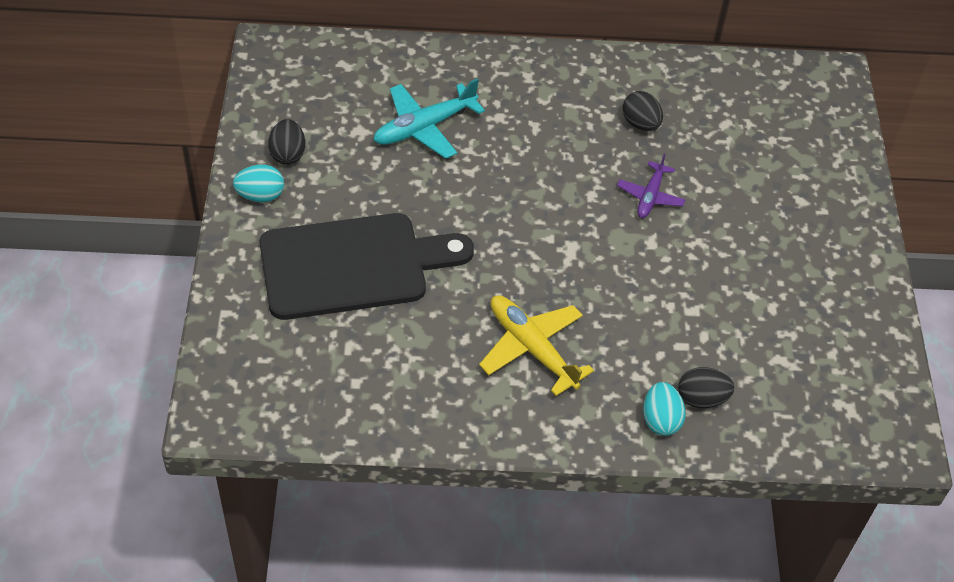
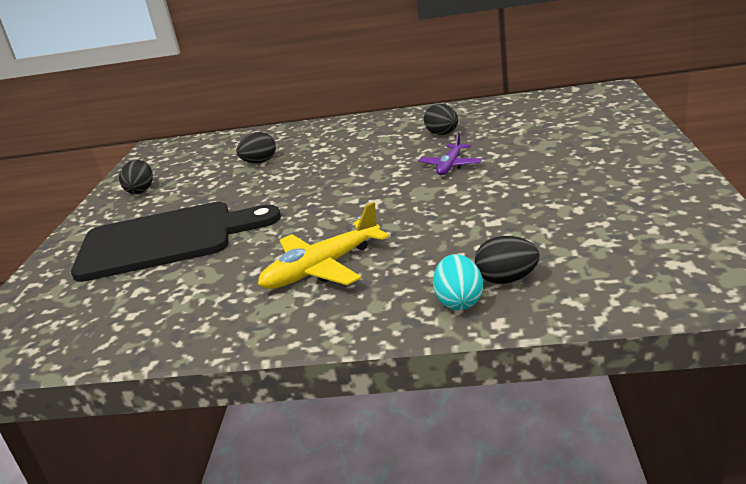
camera: 10 degrees right, 25 degrees down
(260, 195) = (106, 214): turquoise egg -> none
(425, 127) = (260, 162): turquoise plane -> black egg
(532, 349) = (323, 268): yellow plane -> yellow plane turned 90 degrees counterclockwise

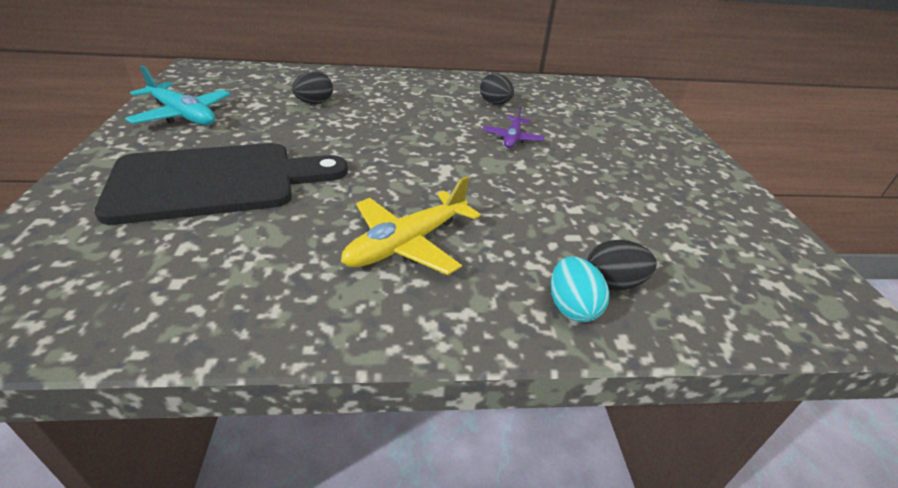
camera: 15 degrees left, 10 degrees up
(141, 190) = (182, 115): black egg -> turquoise plane

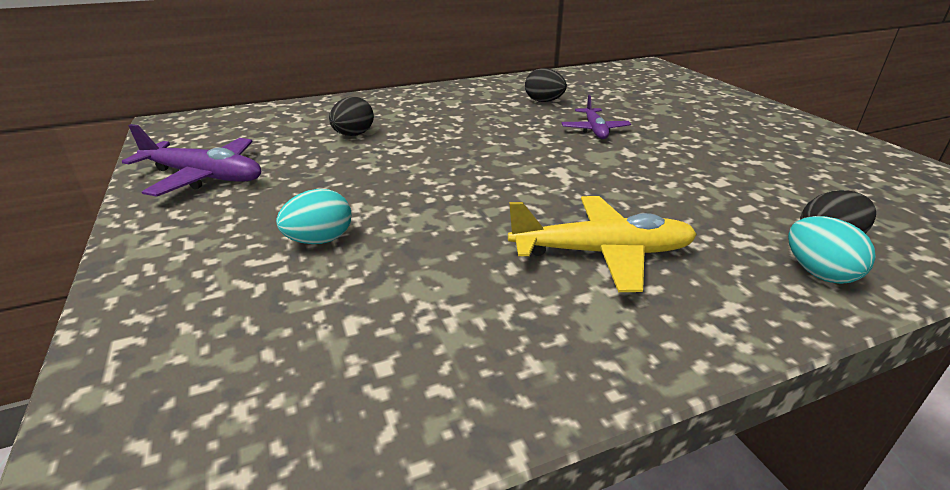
camera: 15 degrees left, 5 degrees down
(182, 115) = (203, 177): turquoise plane -> purple plane
(216, 182) = (320, 240): black cutting board -> turquoise egg
(407, 243) = (601, 253): yellow plane -> yellow plane turned 120 degrees counterclockwise

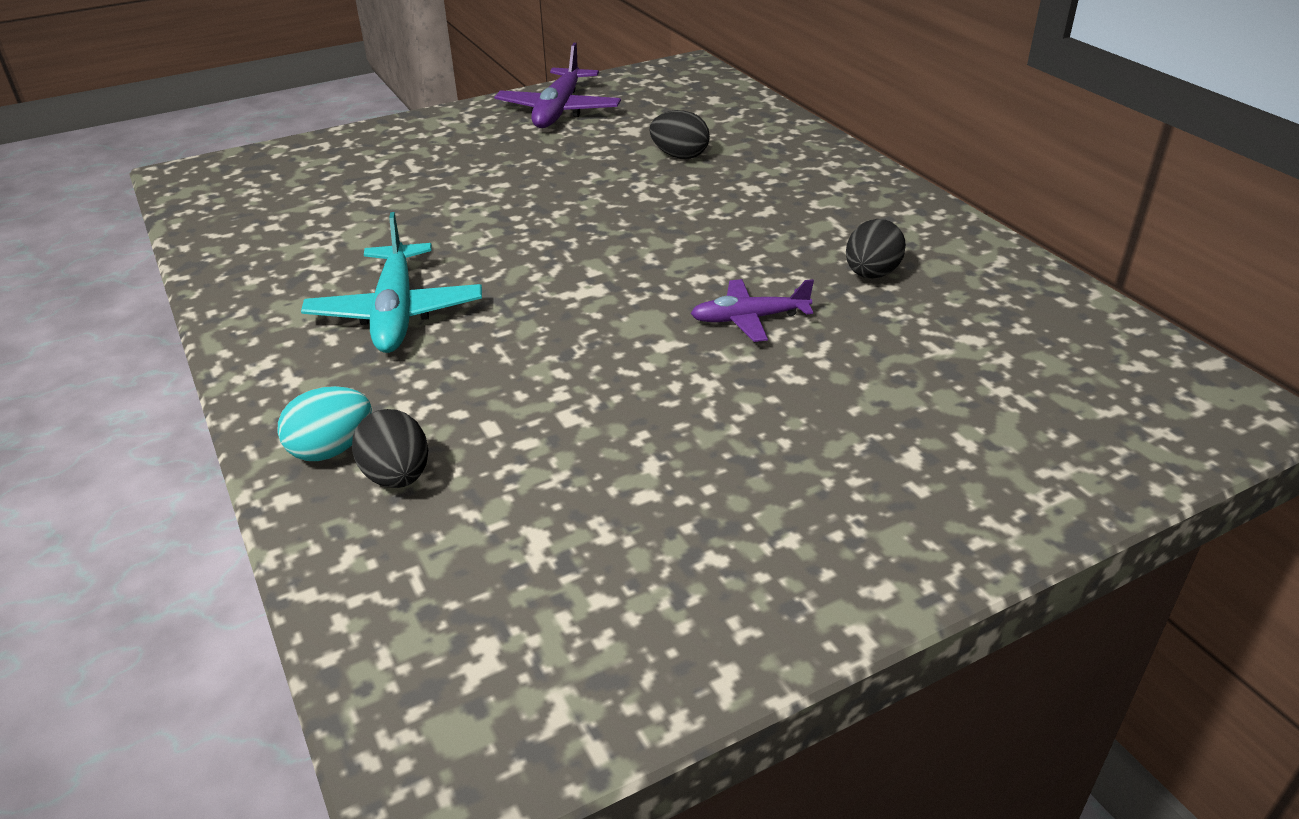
camera: 85 degrees right, 5 degrees up
(320, 240) = (438, 179): turquoise egg -> none
(601, 253) = (396, 312): yellow plane -> turquoise plane

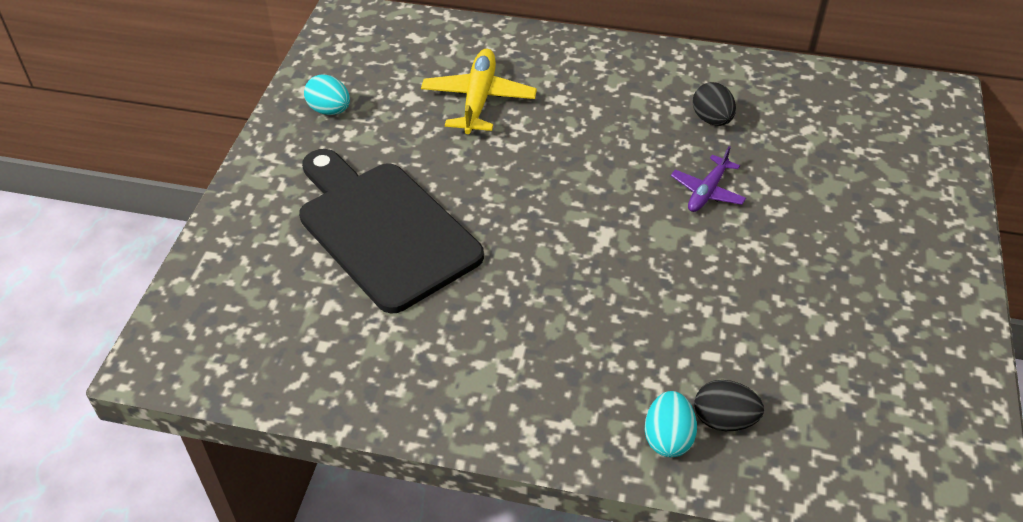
camera: 50 degrees left, 10 degrees up
(396, 312) = (533, 335): turquoise plane -> none
(445, 190) = (384, 229): none -> black cutting board
(559, 110) = (330, 110): purple plane -> turquoise egg
(679, 156) = (478, 100): black egg -> yellow plane

